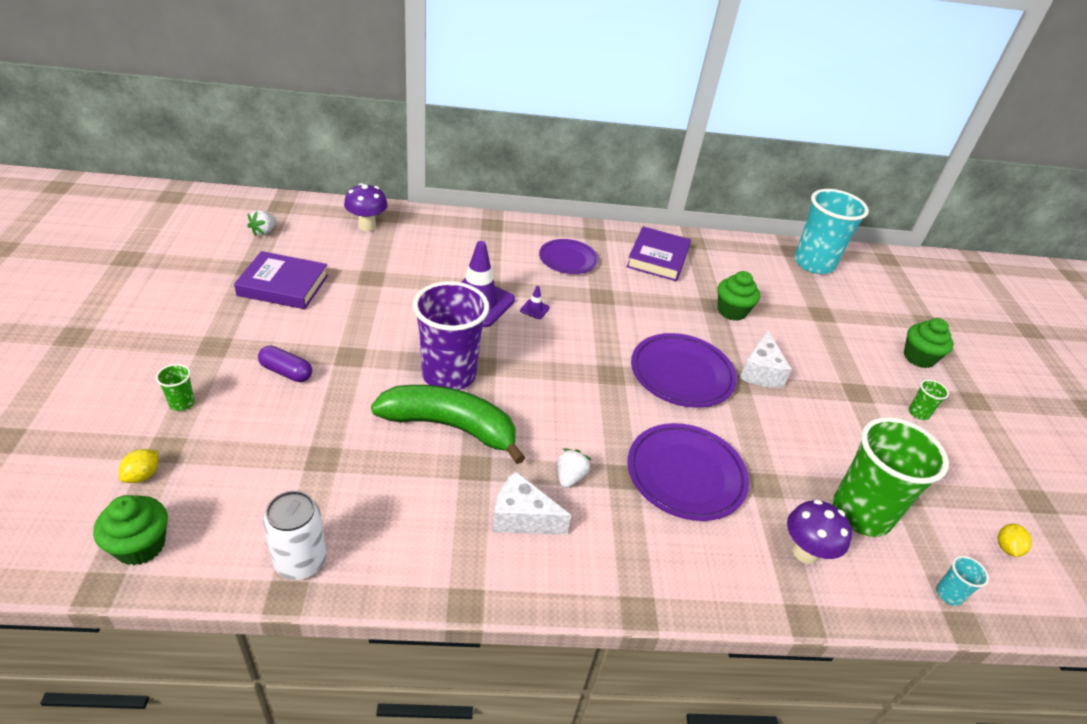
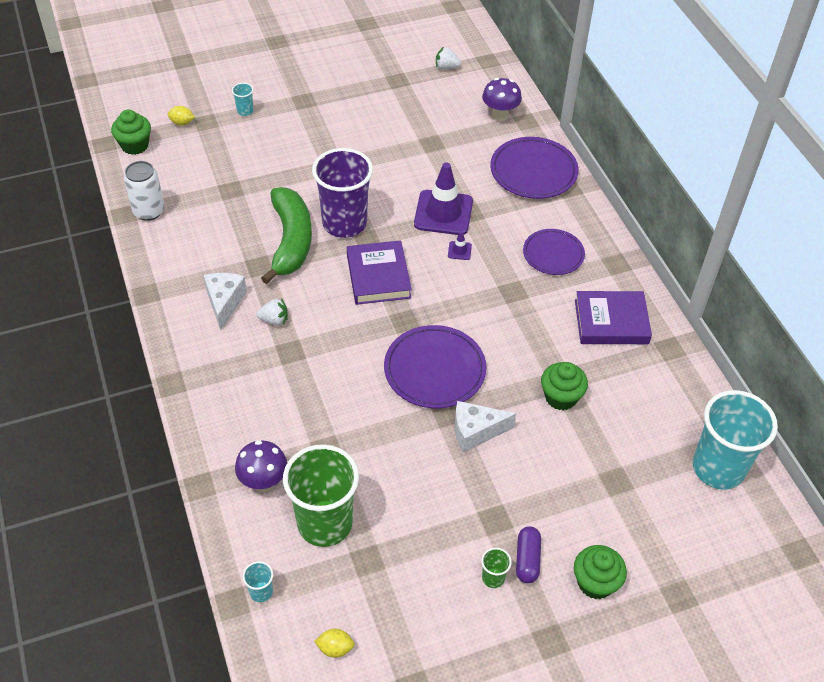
camera: 75 degrees right, 10 degrees up
(182, 403) = (245, 111): green cup -> turquoise cup
(283, 285) = (388, 103): purple book -> purple book (378, 276)
(286, 372) = (298, 142): purple capsule -> purple capsule (527, 559)
(685, 475) = (310, 391): purple plate -> purple plate (533, 172)

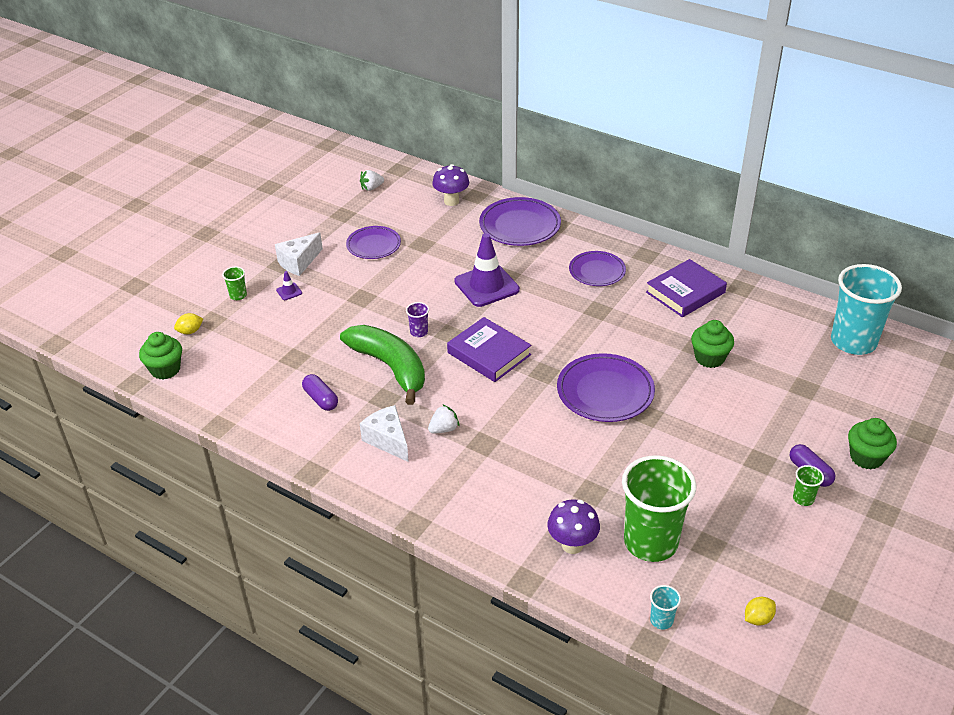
camera: 35 degrees left, 10 degrees down
(149, 211) = (239, 411): white can -> none
(213, 237) = (321, 399): none -> purple capsule
(245, 111) = (238, 295): turquoise cup -> green cup
(344, 223) = (419, 332): purple cup -> purple cup, size x0.40
(392, 123) = (373, 245): none -> purple plate
(459, 250) = (528, 304): purple traffic cone -> purple traffic cone (289, 291)
(476, 432) = (681, 414): white cheese -> white cheese (299, 262)

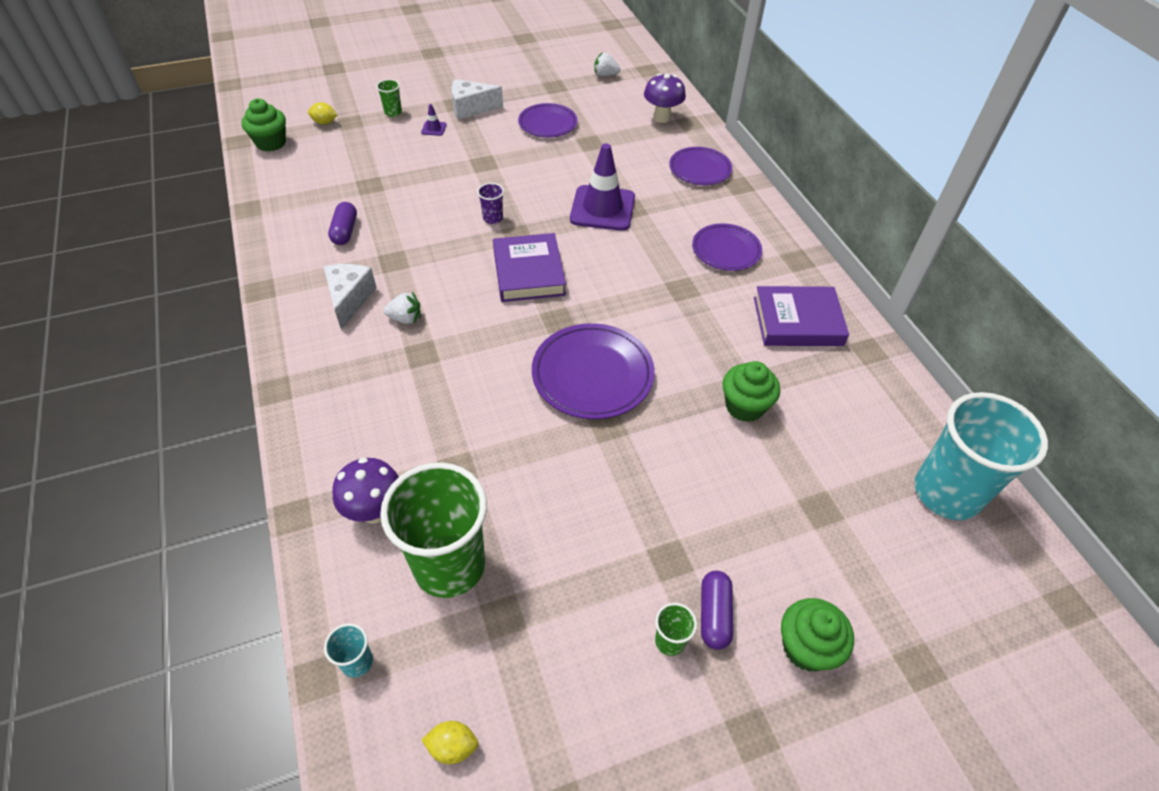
camera: 35 degrees right, 10 degrees up
(390, 367) = (431, 235): green banana -> none
(520, 226) = (700, 169): purple plate -> purple plate, size x0.66

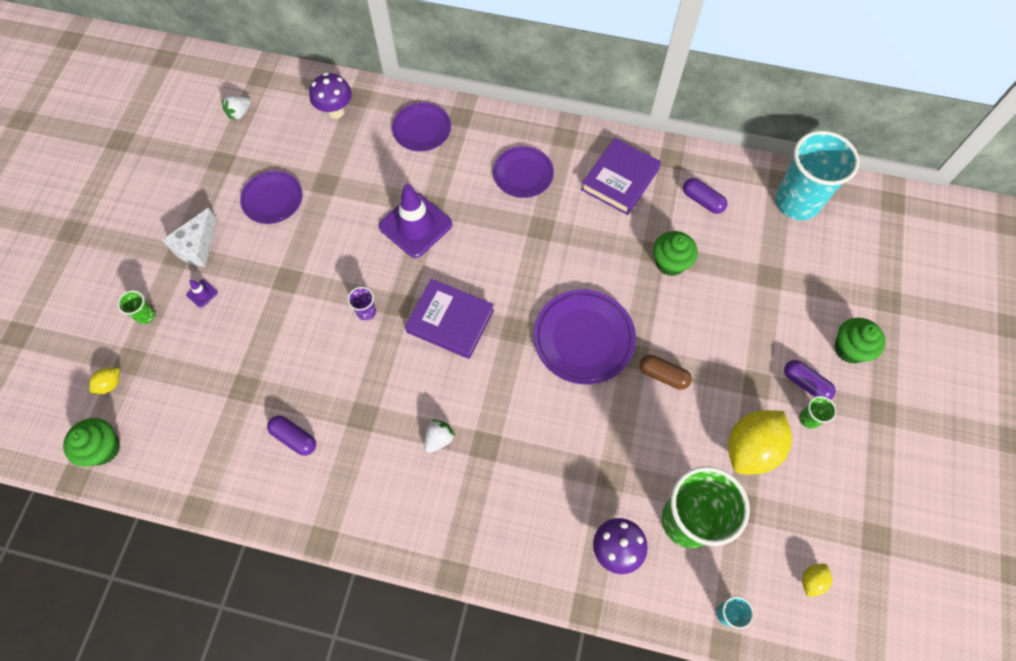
camera: 55 degrees left, 15 degrees up
(349, 299) = (386, 472): white cheese -> none
(582, 592) = (751, 448): none -> yellow lemon
(606, 461) = (663, 375): none -> brown capsule
(848, 400) = (702, 201): none -> purple capsule

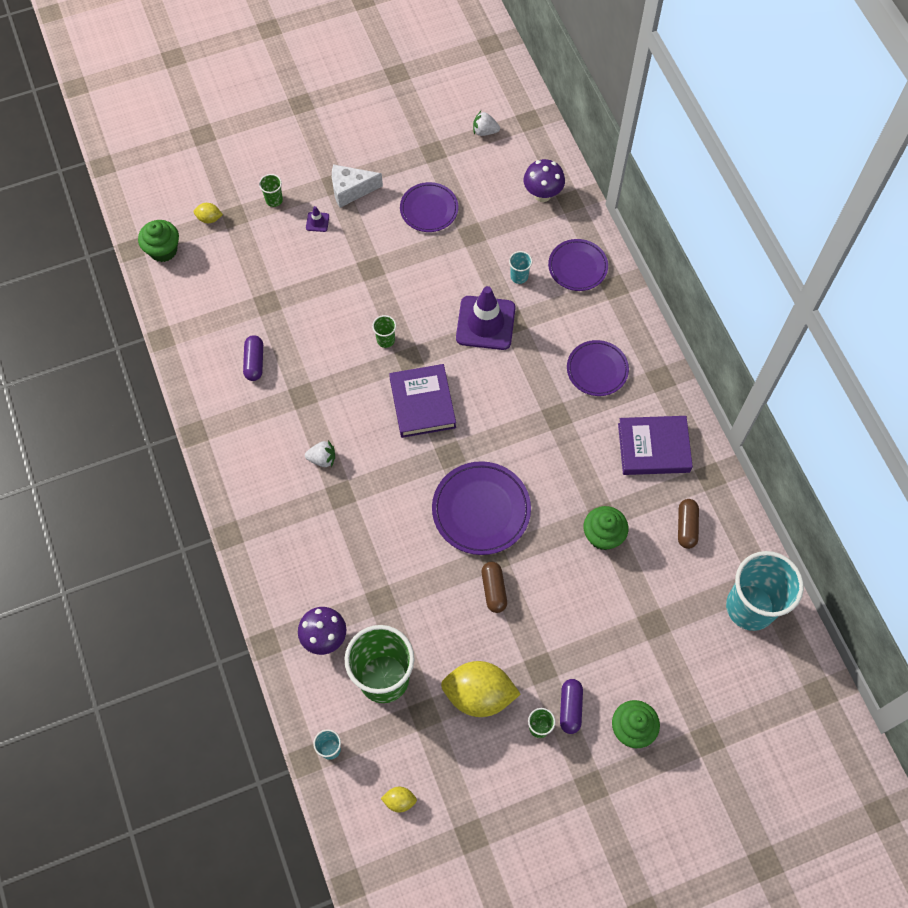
camera: 55 degrees right, 0 degrees up
(366, 312) = (385, 340): purple cup -> green cup
(394, 174) = (519, 276): none -> turquoise cup
(702, 201) = (686, 526): purple capsule -> brown capsule

